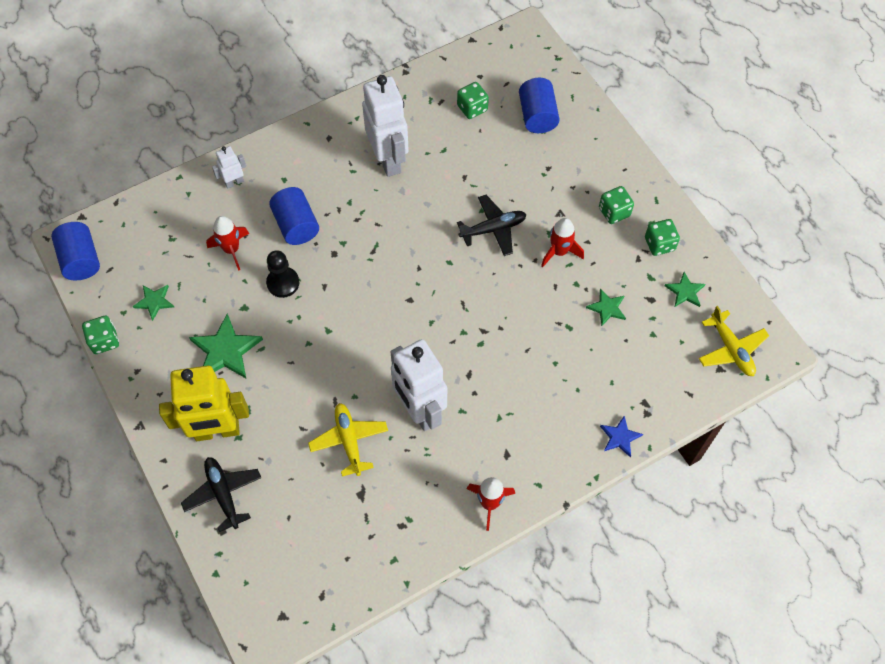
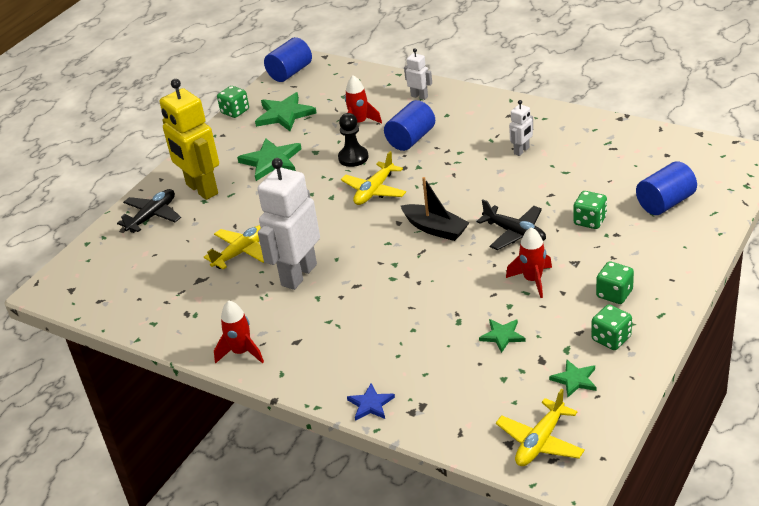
camera: 65 degrees right, 25 degrees down
(154, 301) = (284, 114): green star -> green star, size x1.75
(348, 293) = (374, 191): none -> yellow plane
(388, 160) = (522, 151): white robot -> white robot, size x0.46
(441, 278) = (435, 229): none -> black boat
(472, 108) = (627, 166): green dice -> green dice (590, 221)

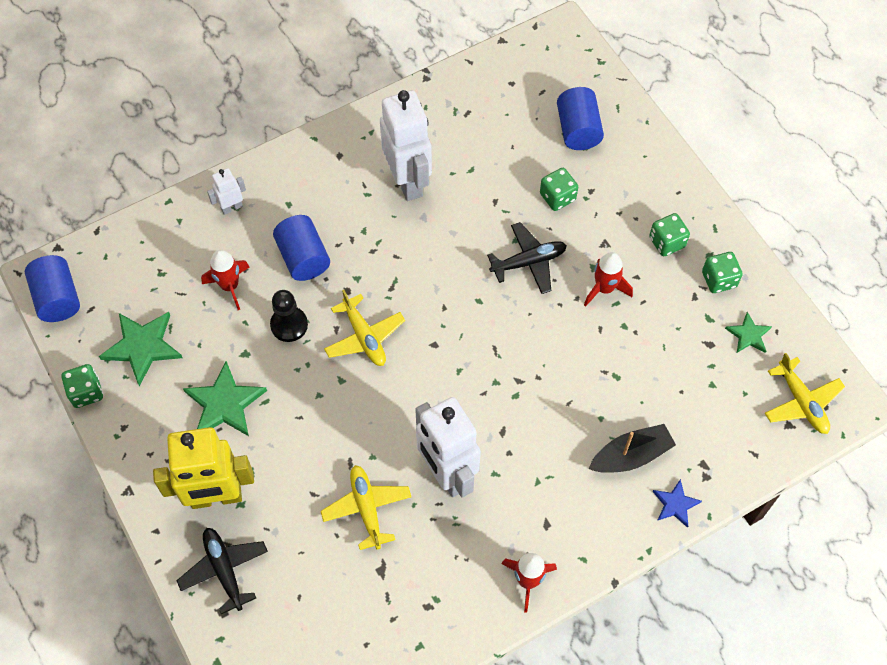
camera: 65 degrees left, 25 degrees up
(435, 229) = (470, 320): black boat -> black boat (631, 455)
(502, 336) = (659, 354): green star -> none
(522, 151) = (408, 181): white robot -> white robot, size x2.16

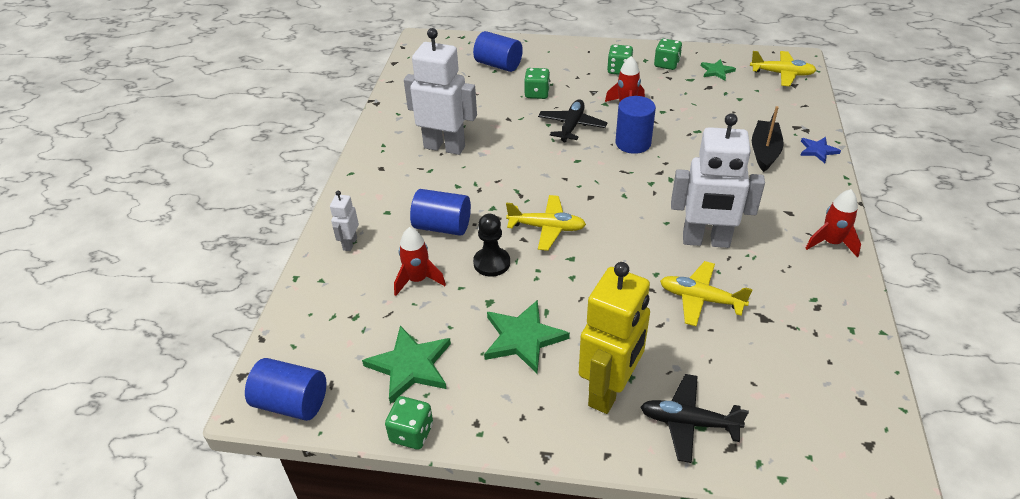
camera: 50 degrees left, 20 degrees down
(546, 331) = (633, 143): none -> blue cylinder

